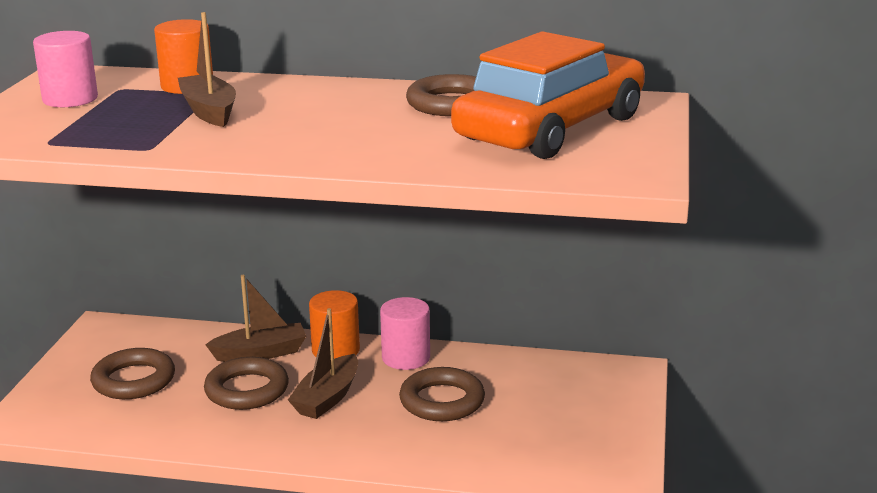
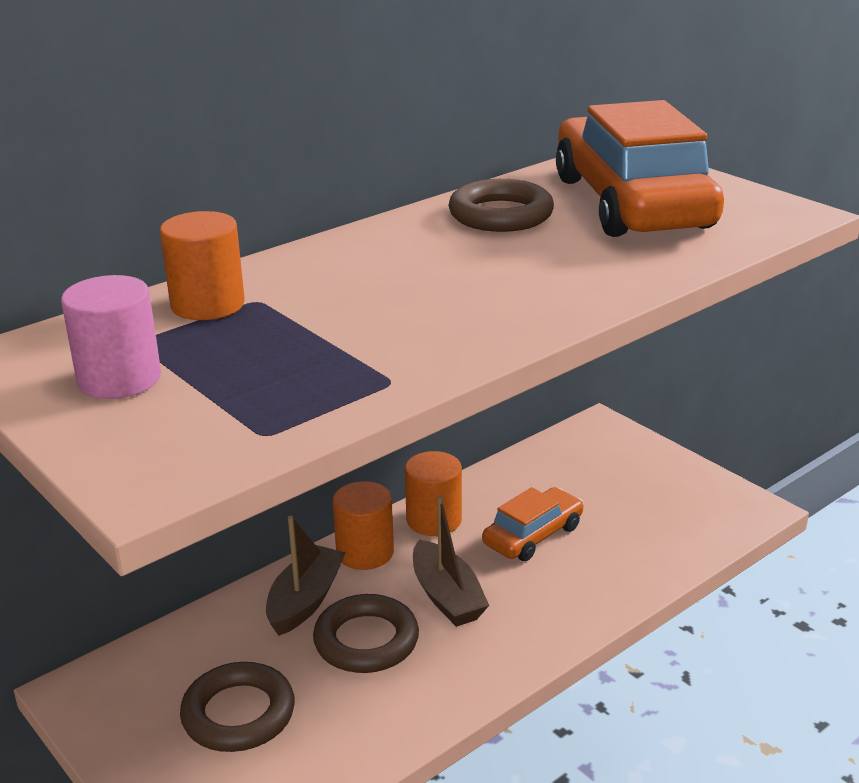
camera: 50 degrees left, 5 degrees up
(209, 111) = (321, 317): brown boat -> none
(406, 358) = (434, 520): pink cylinder -> orange cylinder
(442, 401) = (533, 535): brown ring -> orange car

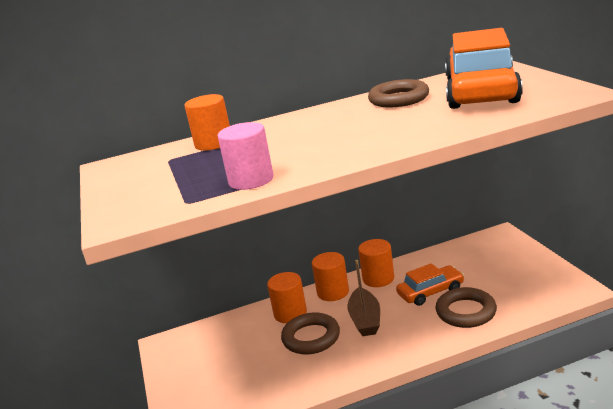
camera: 25 degrees right, 5 degrees down
(119, 379) = (146, 176): pink cylinder -> pink cylinder (251, 180)
(238, 714) = (230, 366): brown ring -> brown ring (466, 312)
(305, 600) = (290, 313): brown boat -> orange cylinder

